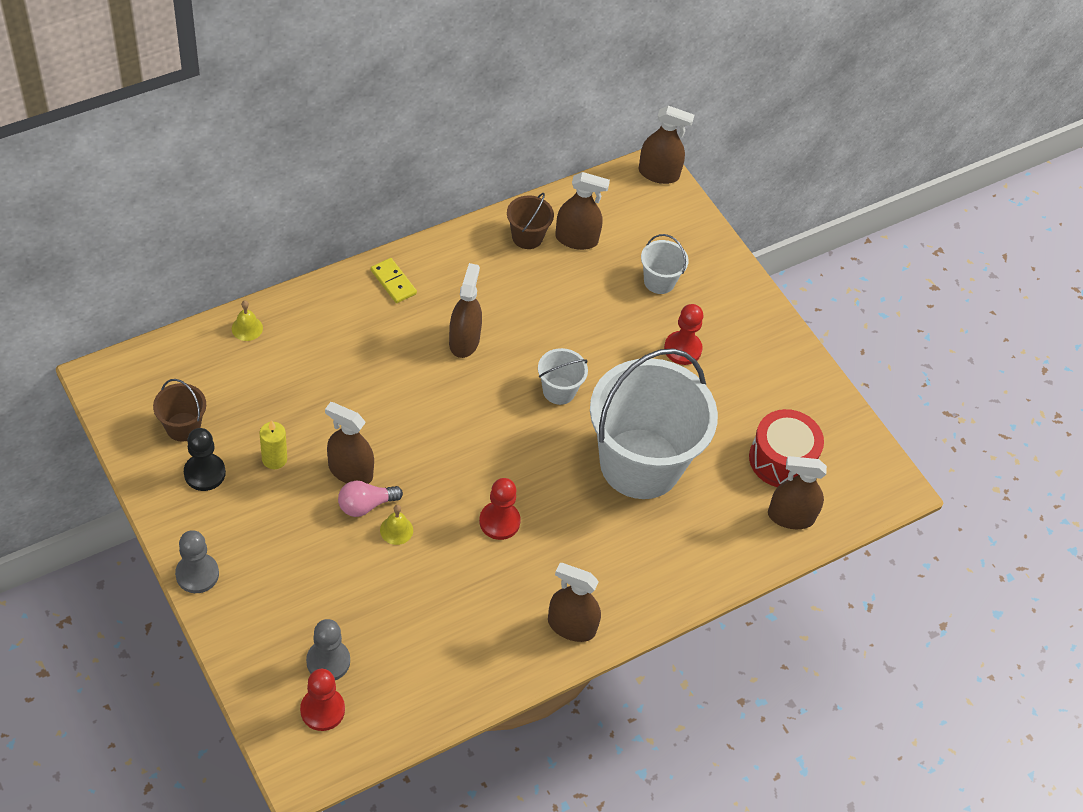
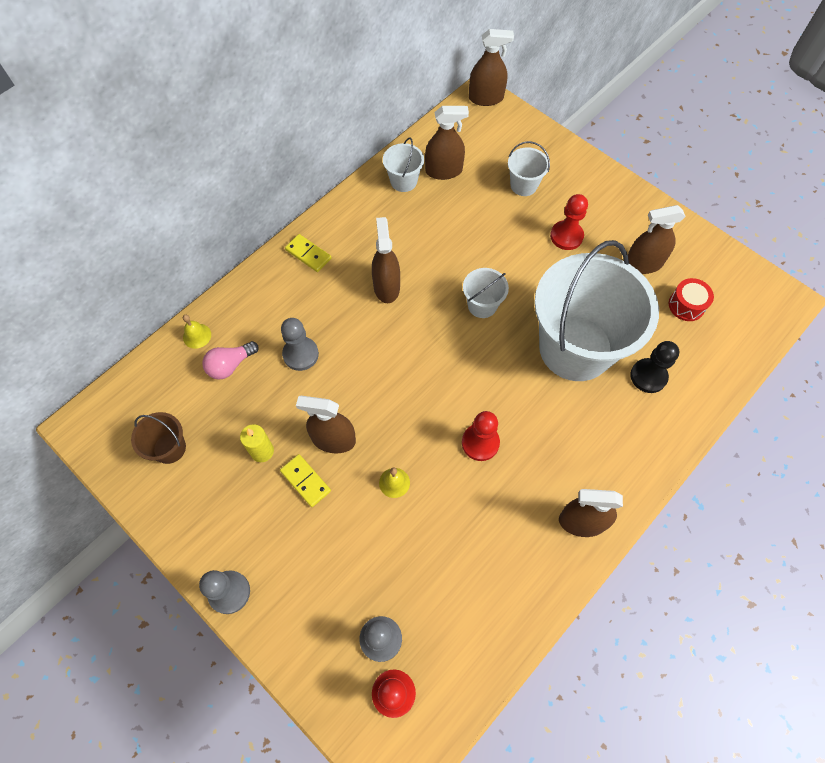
camera: 10 degrees left, 10 degrees up
(204, 473) = (203, 487): black pawn -> black pawn (648, 376)
(308, 500) = (305, 481): none -> yellow domino
(347, 379) = (300, 354): none -> grey pawn
(365, 505) = (358, 468): pink light bulb -> pink light bulb (230, 365)
(527, 237) = (403, 181): brown bucket -> white bucket
(781, 459) = (686, 305): red drum -> red drum, size x0.62
(790, 516) = (716, 353): brown spray bottle -> brown spray bottle (643, 264)

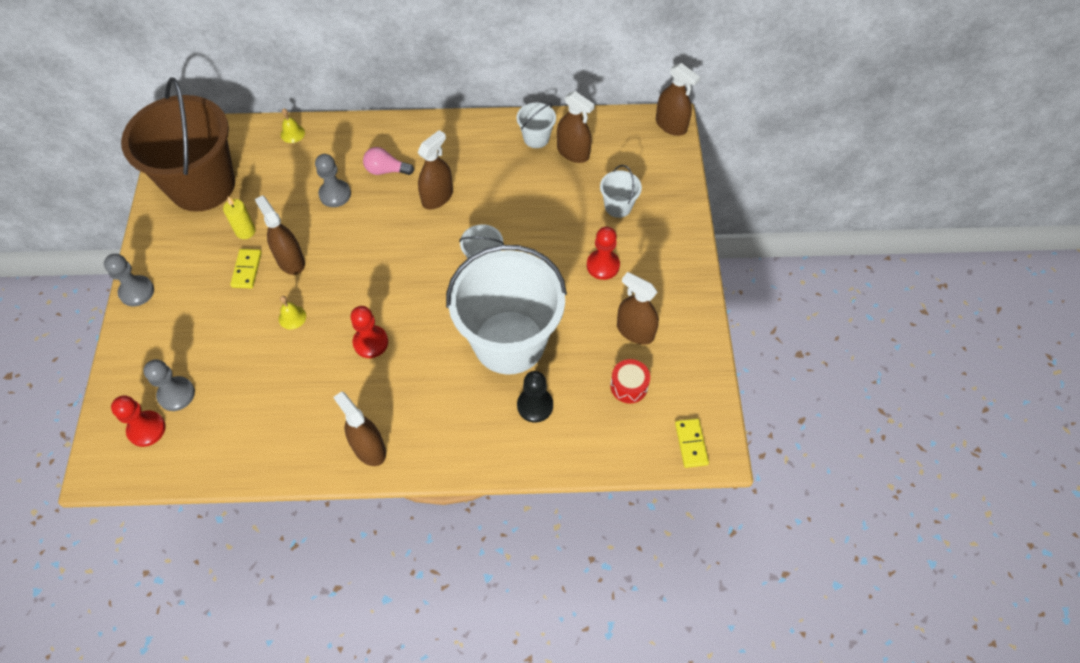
camera: 45 degrees right, 5 degrees down
(169, 448) = (202, 185): brown bucket -> brown bucket, size x2.42
(230, 365) = (289, 166): pink light bulb -> pink light bulb (386, 170)
(308, 254) = (415, 137): yellow domino -> yellow domino (691, 444)

